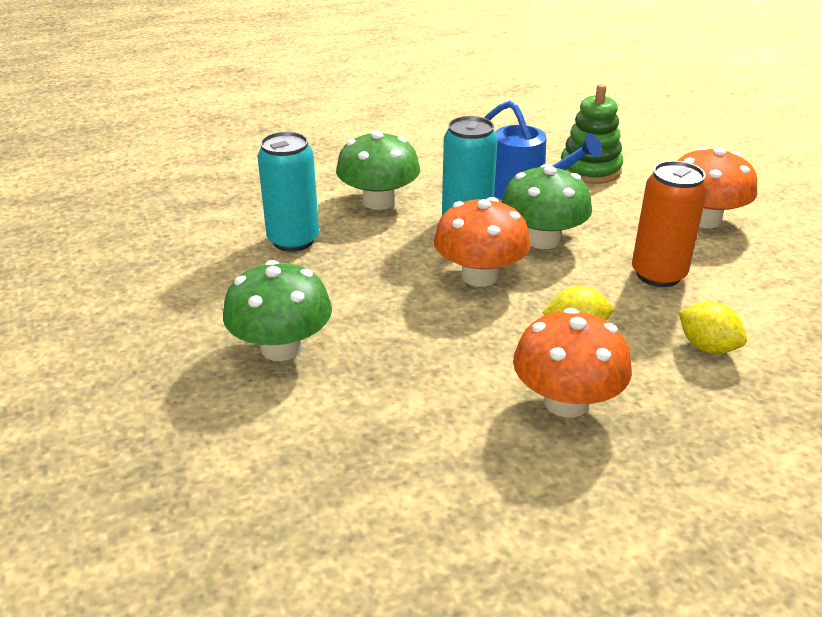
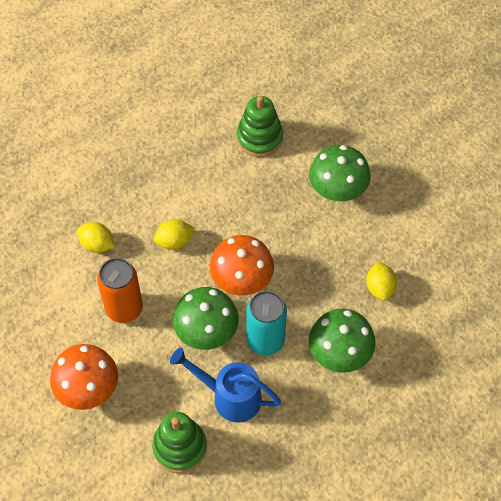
camera: 165 degrees right, 25 degrees up
(293, 240) = (380, 288): turquoise can -> yellow lemon
(381, 447) = (259, 138): none -> green stacking toy
(566, 402) = (174, 186): orange mushroom -> none

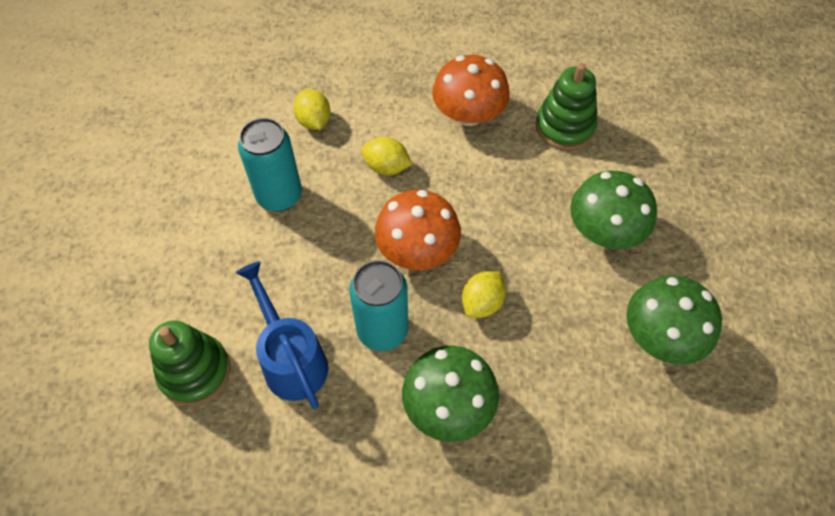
camera: 40 degrees right, 0 degrees up
(88, 388) = (173, 245): orange mushroom -> orange mushroom (468, 114)
(124, 308) = (279, 195): orange can -> turquoise can
(206, 331) = (333, 275): green mushroom -> green mushroom (661, 336)
(380, 288) = (559, 369): yellow lemon -> yellow lemon (482, 303)

